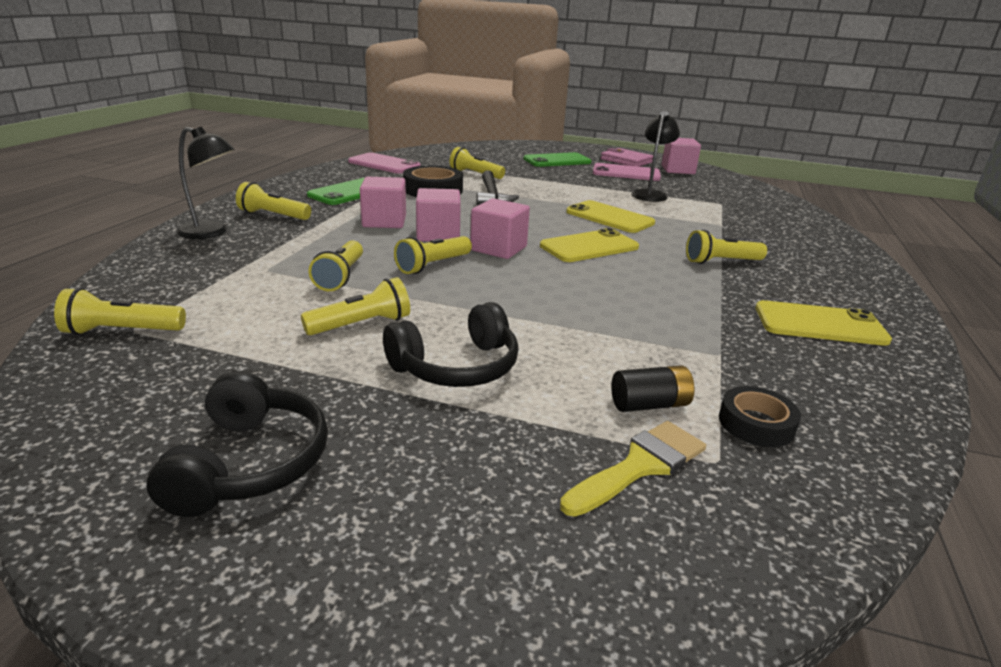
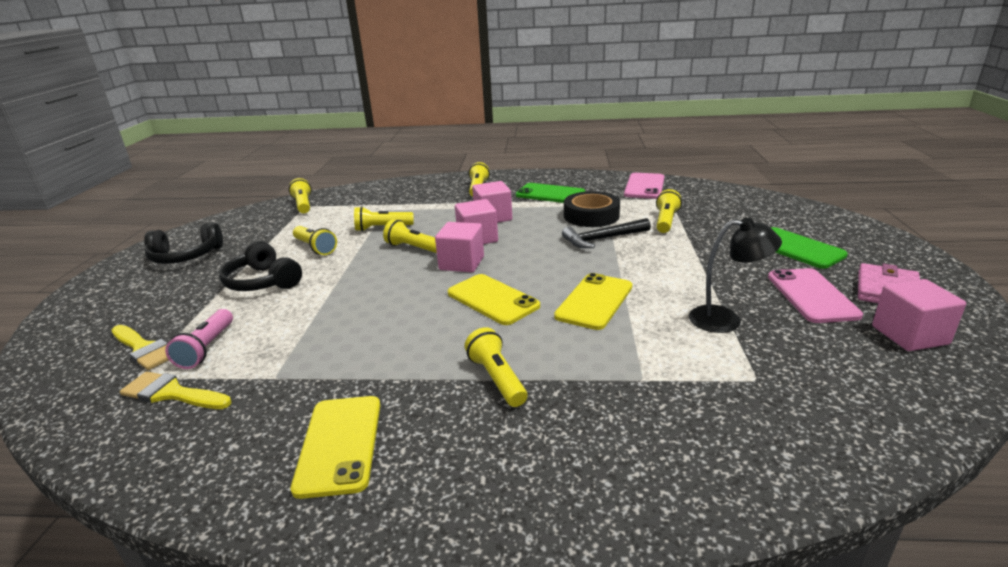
camera: 80 degrees right, 0 degrees up
(212, 232) = (436, 185): black lamp -> none
(649, 405) = (207, 348): black battery -> pink flashlight
(756, 423) = (171, 393): black tape -> yellow brush

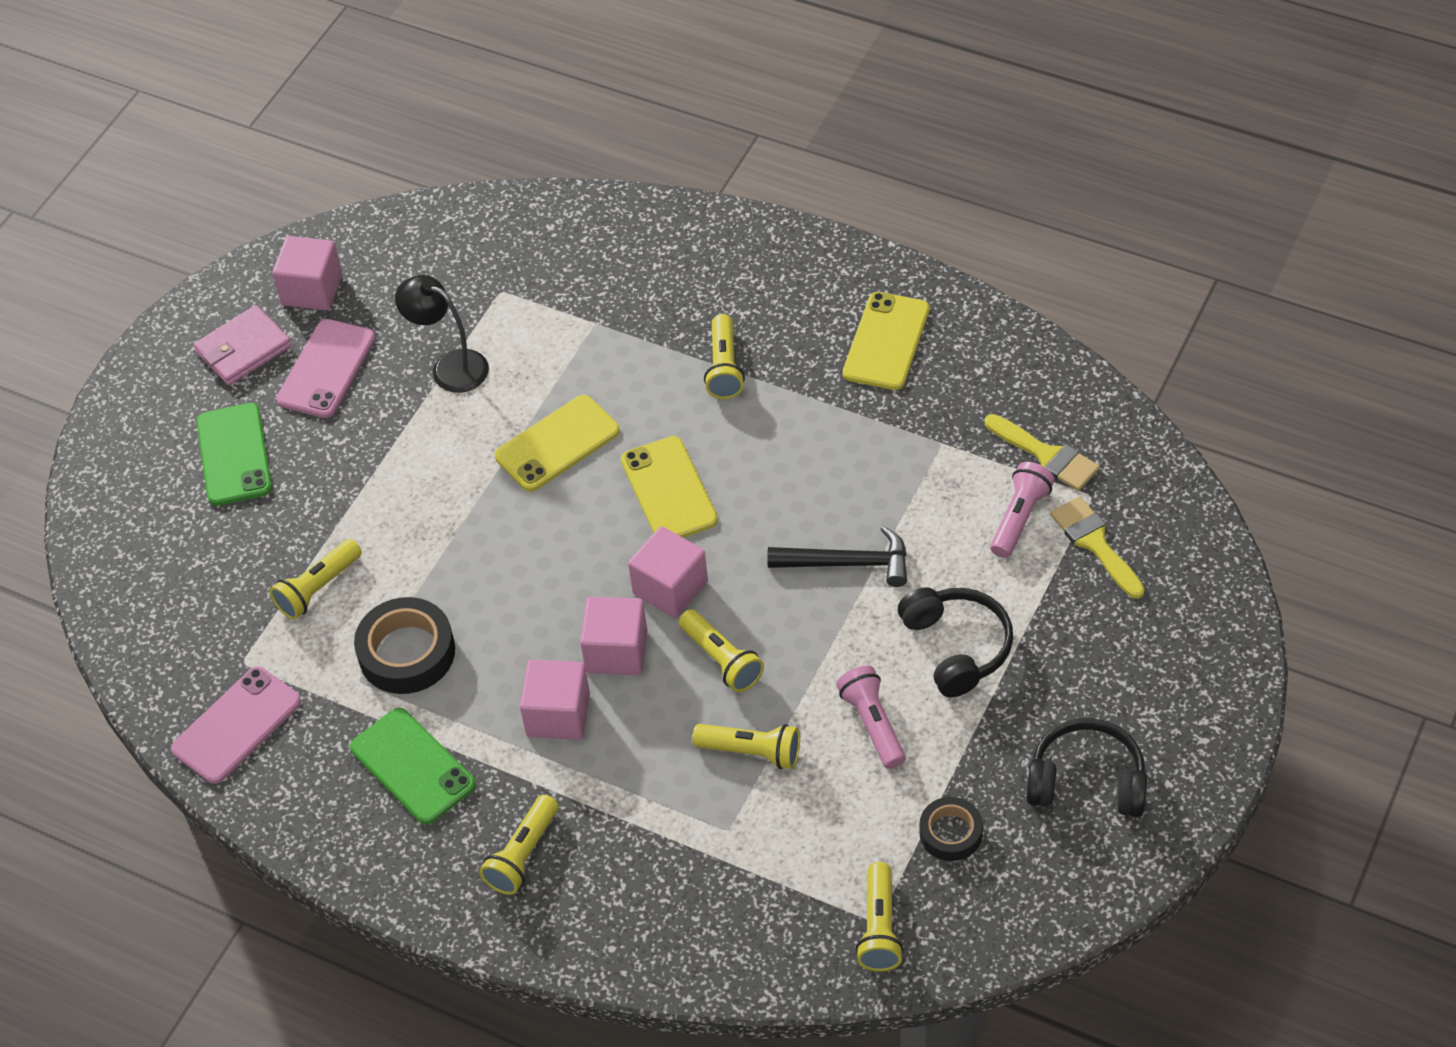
camera: 155 degrees left, 25 degrees up
(268, 229) = (950, 833): none -> black tape
(315, 248) = (872, 724): yellow flashlight -> pink flashlight
(602, 239) = (444, 575): black hammer -> black hammer (848, 563)

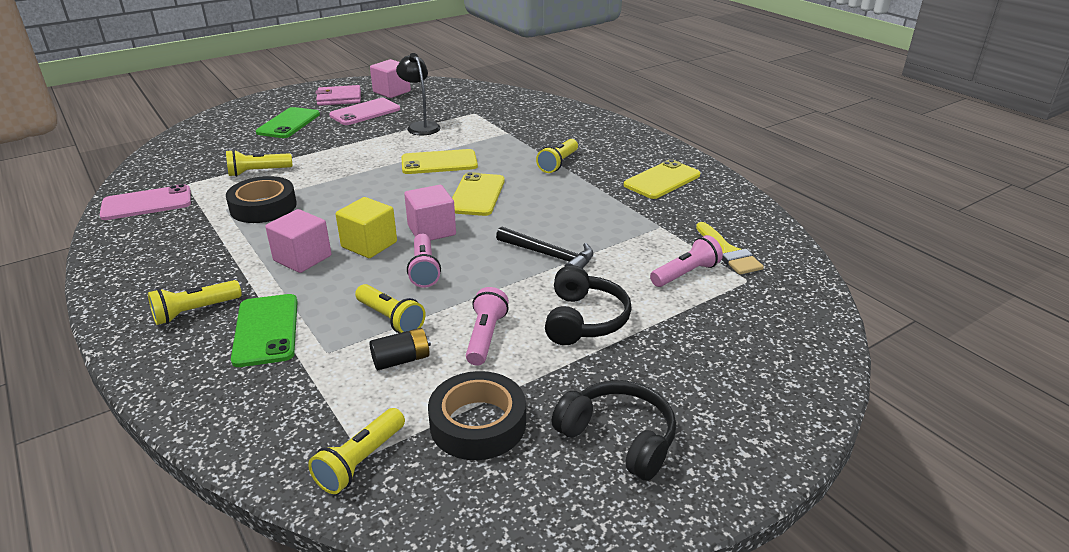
camera: 25 degrees right, 20 degrees down
(413, 766) = (199, 250): green phone -> green phone (266, 330)
(616, 651) = (369, 244): pink cube -> yellow cube
(722, 660) = (424, 270): yellow flashlight -> pink flashlight
(813, 799) = (401, 360): none -> black battery
(950, 833) = (478, 423): black tape -> black tape, size x1.64
(1094, 543) = (732, 303): yellow brush -> none

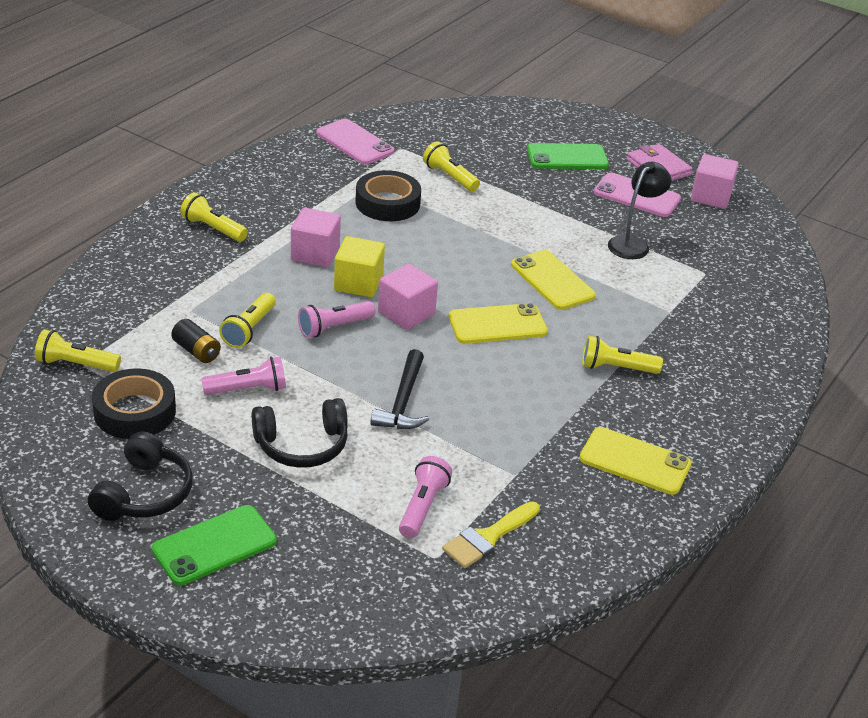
camera: 65 degrees right, 5 degrees up
(266, 330) = (205, 271): green phone -> green phone (214, 545)
(685, 273) = (422, 506): pink flashlight -> pink flashlight turned 105 degrees counterclockwise

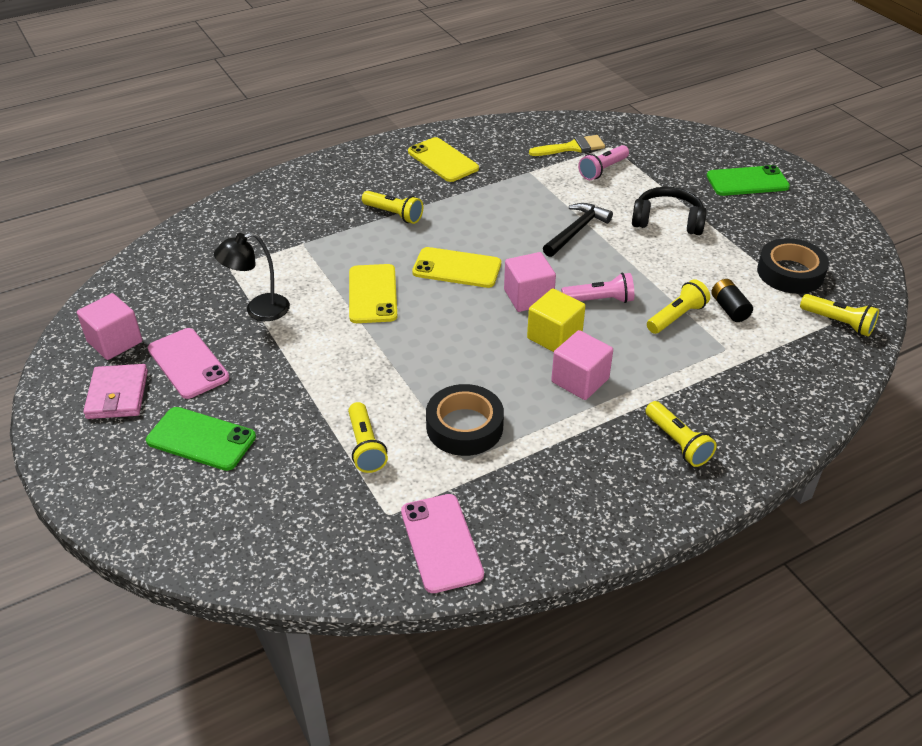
camera: 150 degrees left, 5 degrees up
(144, 493) = (790, 219): black headphones -> none
(248, 389) = (694, 267): pink flashlight -> none

